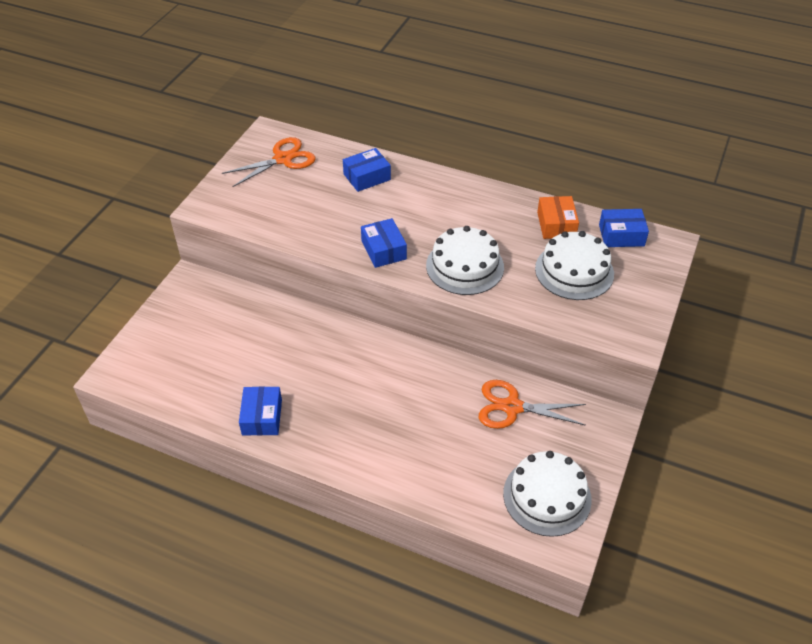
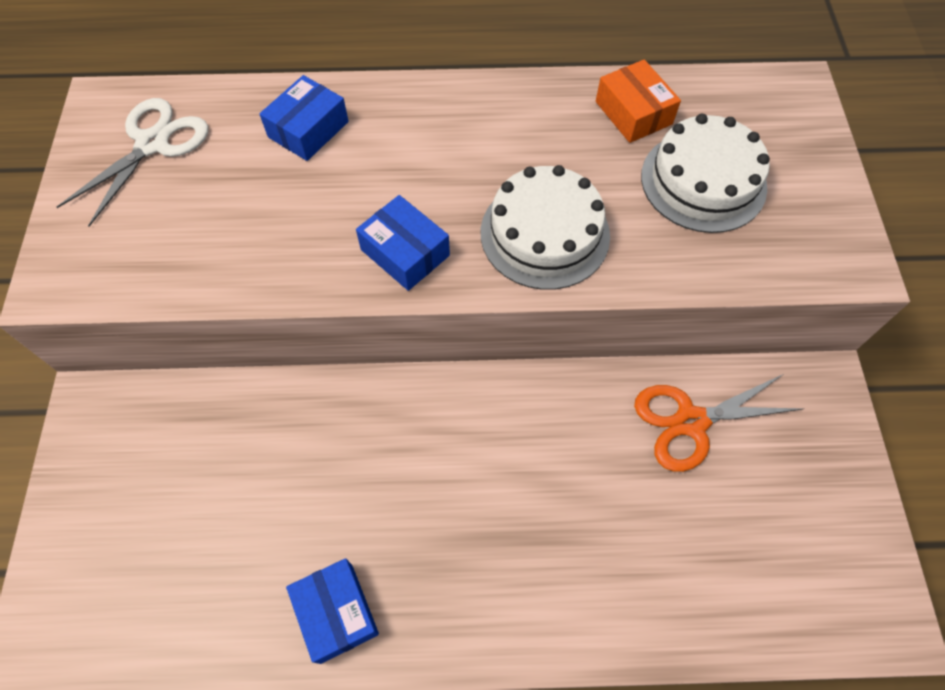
camera: 25 degrees left, 15 degrees up
(283, 159) = (153, 144): orange scissors -> white scissors
(547, 496) = (818, 551): white cake -> none
(621, 235) = (730, 98): blue box -> none

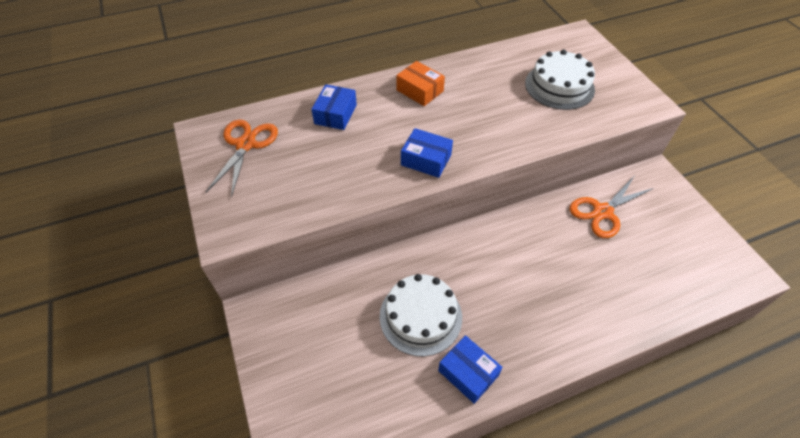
camera: 20 degrees left, 10 degrees down
(153, 144) = (246, 144): white scissors -> orange scissors
(544, 234) = (495, 131): white cake -> white cake (420, 316)
(633, 113) = (506, 64): orange box -> orange box (419, 91)

